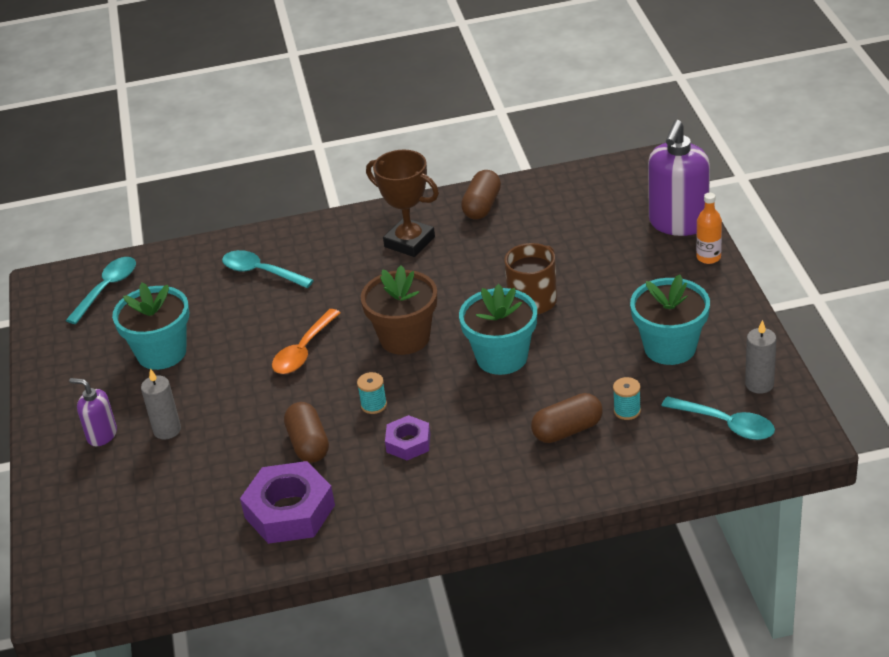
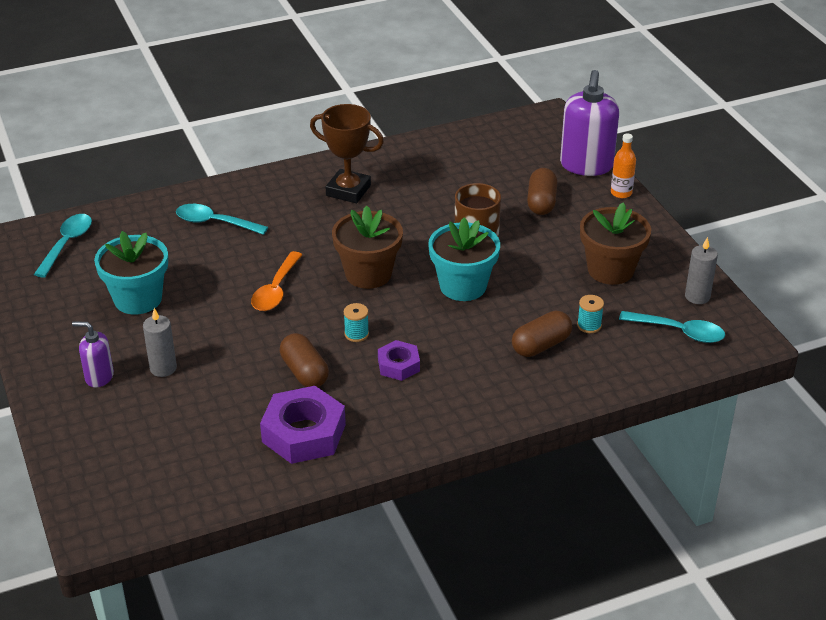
camera: 15 degrees left, 0 degrees up
(482, 206) = (406, 157): brown capsule -> brown capsule (541, 202)
(670, 347) = (610, 270): turquoise flower pot -> brown flower pot

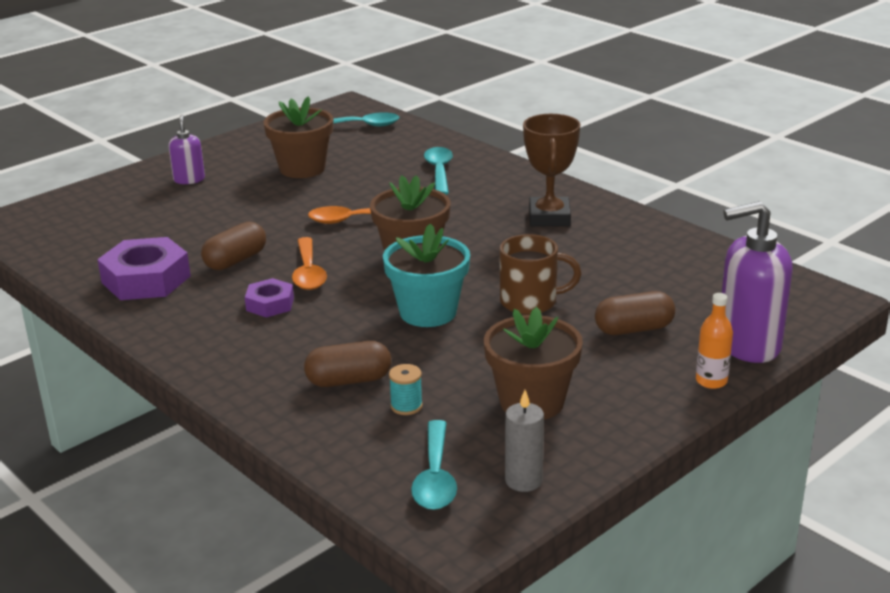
camera: 70 degrees right, 10 degrees down
(138, 299) = (302, 168): turquoise flower pot -> brown flower pot
(163, 368) = (212, 200): grey candle -> none
(356, 334) = (308, 272): turquoise spool -> orange spoon
(541, 345) = (349, 380): brown capsule -> brown capsule turned 45 degrees counterclockwise

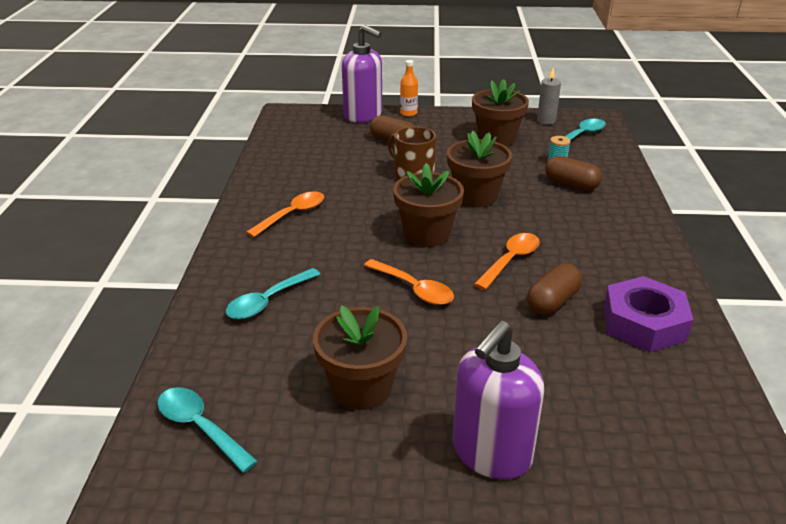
camera: 135 degrees left, 5 degrees up
(189, 179) = (491, 453): purple soap dispenser -> purple soap dispenser, size x1.87
(235, 260) = (552, 302): brown capsule -> brown capsule turned 45 degrees counterclockwise
(270, 304) = (566, 250): purple nut -> none
(428, 312) = (476, 196): turquoise flower pot -> brown flower pot
(549, 217) = (292, 215): brown trophy -> orange spoon

